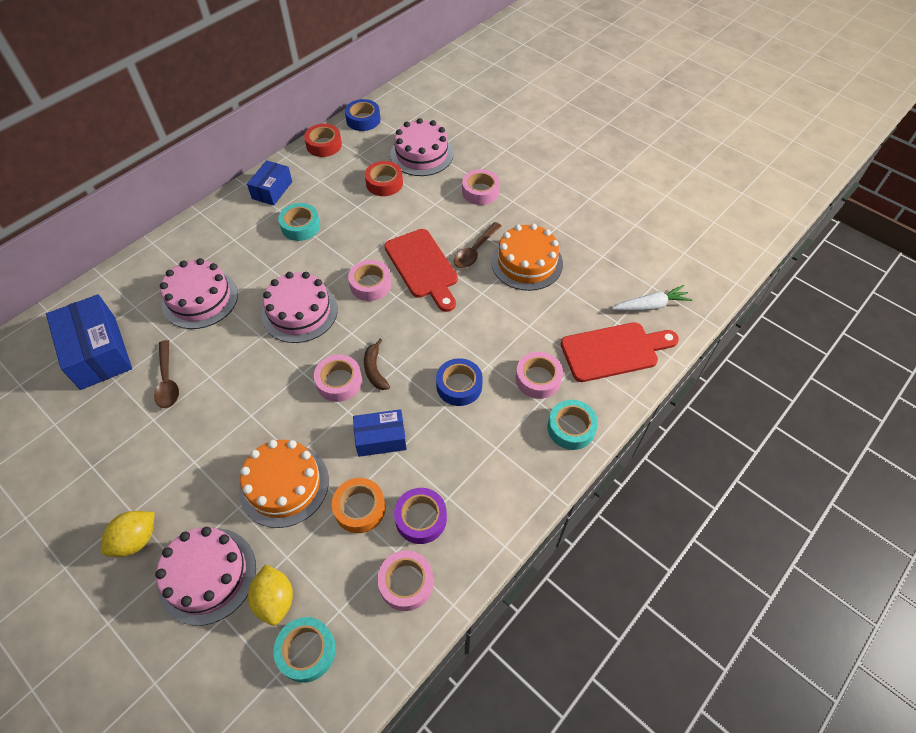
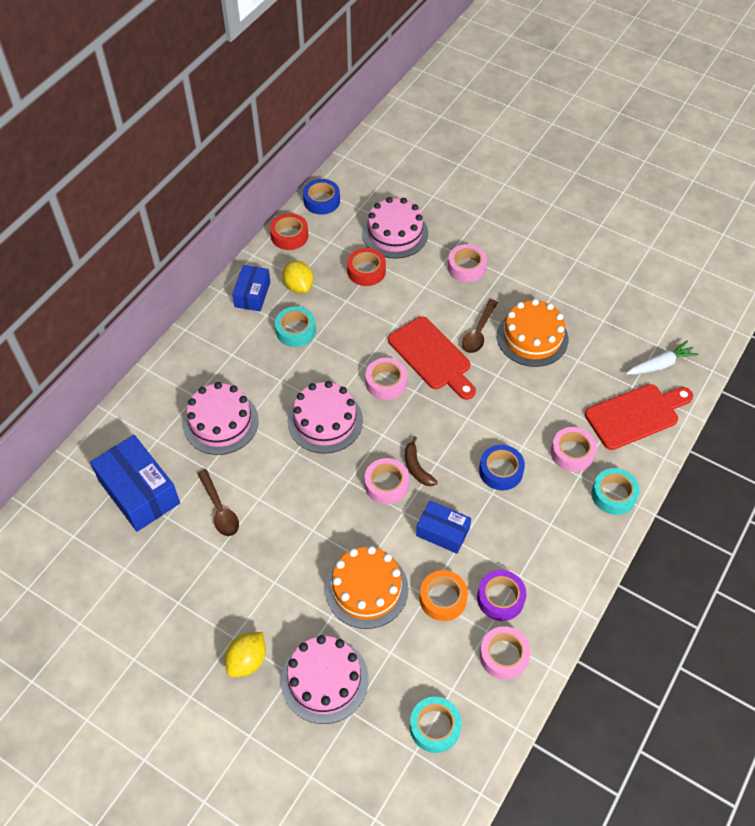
camera: 10 degrees left, 0 degrees up
(275, 600) = (393, 690): yellow lemon -> yellow lemon (298, 286)
(381, 438) = (442, 532): blue box -> blue box turned 45 degrees clockwise

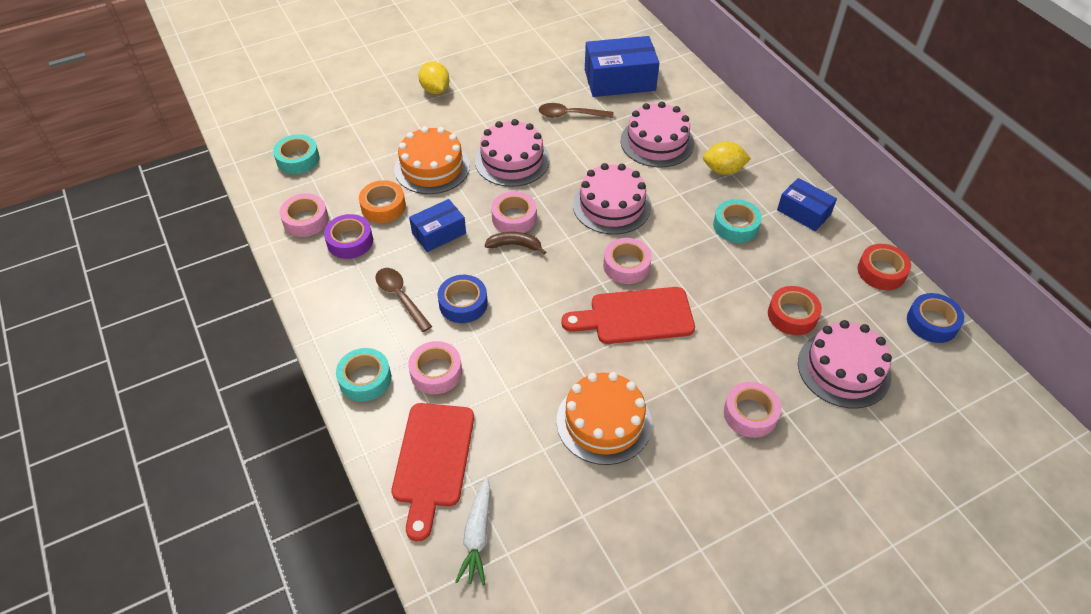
camera: 120 degrees right, 5 degrees down
(298, 286) = (797, 250): yellow lemon -> yellow lemon (723, 170)
(324, 680) = (385, 120): pink cake -> pink cake (512, 160)
(478, 332) = (643, 374): brown spoon -> brown spoon (400, 297)

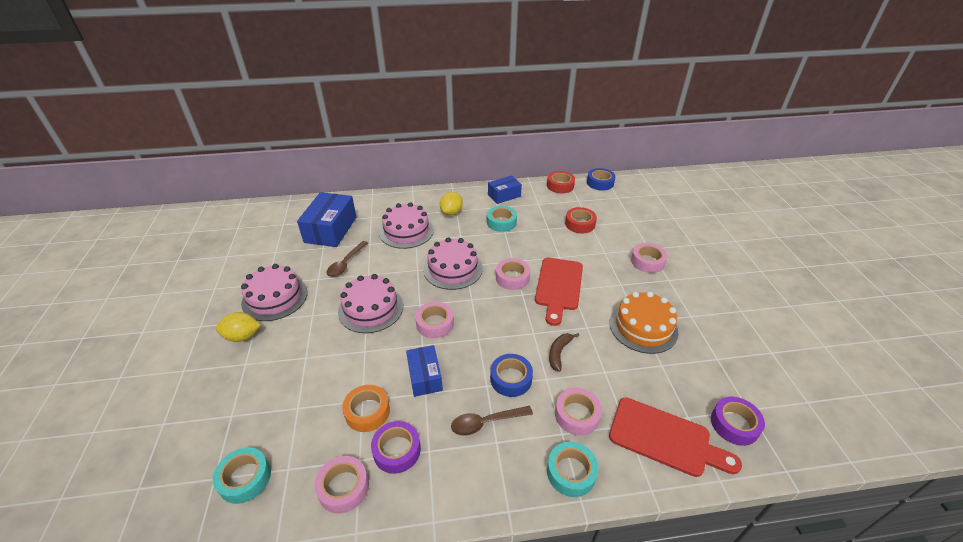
camera: 70 degrees left, 10 degrees down
(432, 167) = (342, 363): orange cake -> none
(477, 536) = (734, 424): white carrot -> purple tape
(515, 245) = (464, 331): brown banana -> brown banana (559, 353)
(843, 369) = (623, 219): pink cake -> pink cake (275, 297)

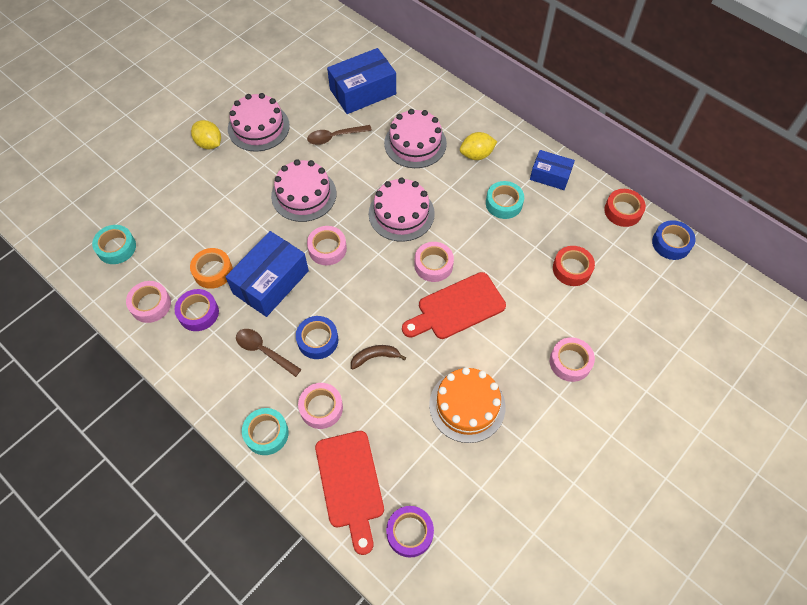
camera: 50 degrees right, 20 degrees up
(425, 377) = (271, 282): blue box -> blue box, size x1.67

